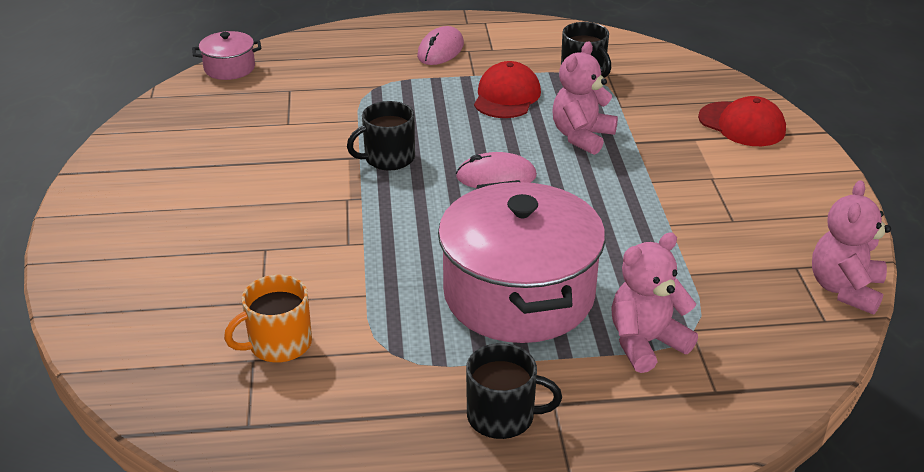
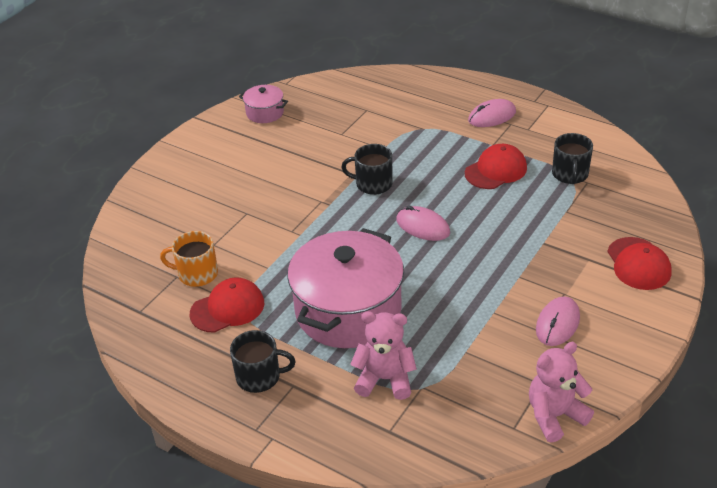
camera: 40 degrees right, 5 degrees up
(229, 68) = (348, 79): pink pot -> pink pot (265, 113)
(368, 362) = (227, 308): none -> red cap
(502, 416) = (259, 377): black mug -> black mug turned 45 degrees counterclockwise
(582, 137) = (511, 222): pink teddy bear -> none
(740, 207) = (557, 323): none -> pink mouse

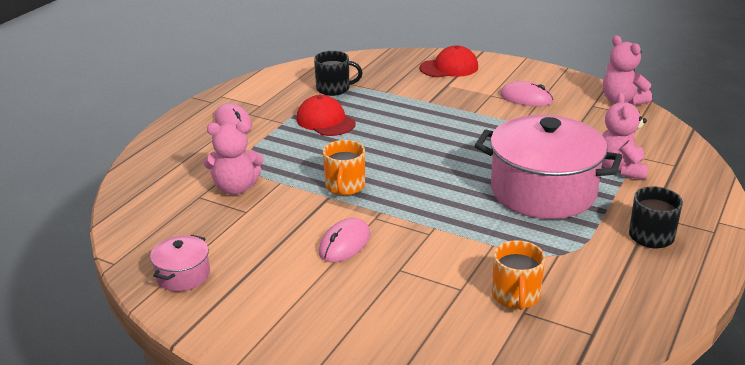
camera: 95 degrees left, 10 degrees down
(227, 308) = (564, 266): red cap -> none
(372, 184) = (345, 186): black mug -> orange mug
(377, 126) = (236, 188): none -> pink teddy bear
(423, 226) = (413, 156): pink mouse -> pink mouse (344, 243)

